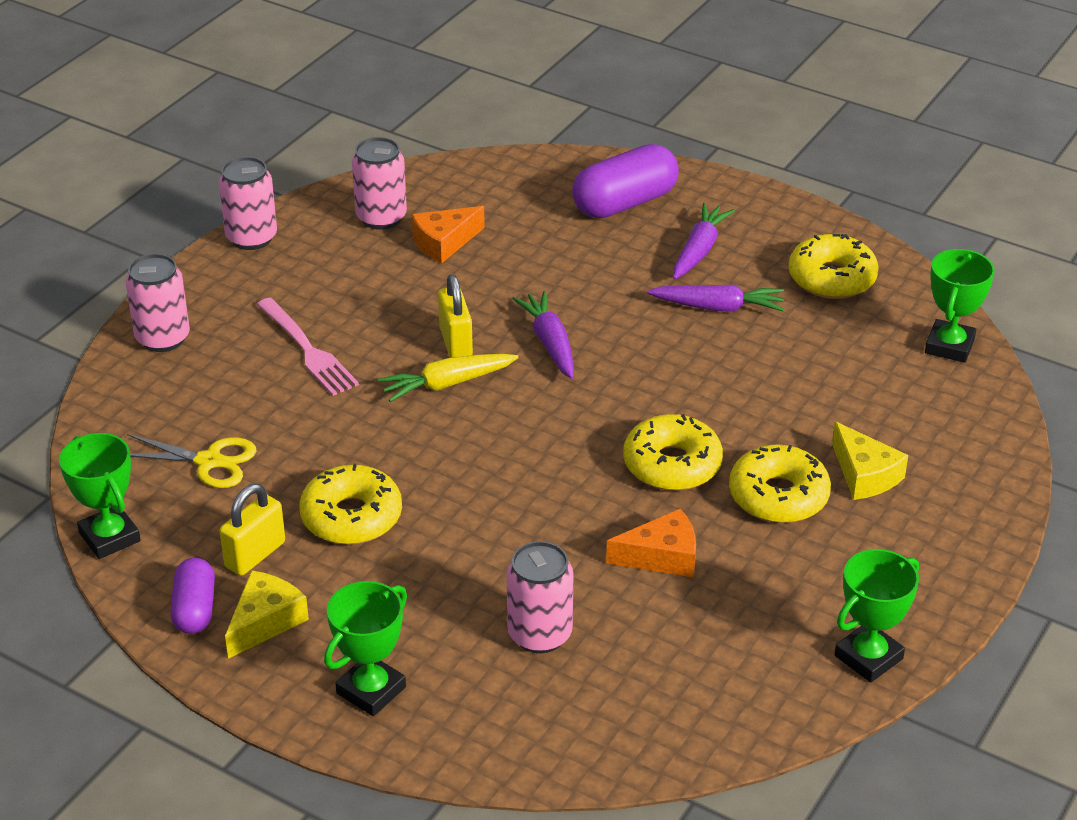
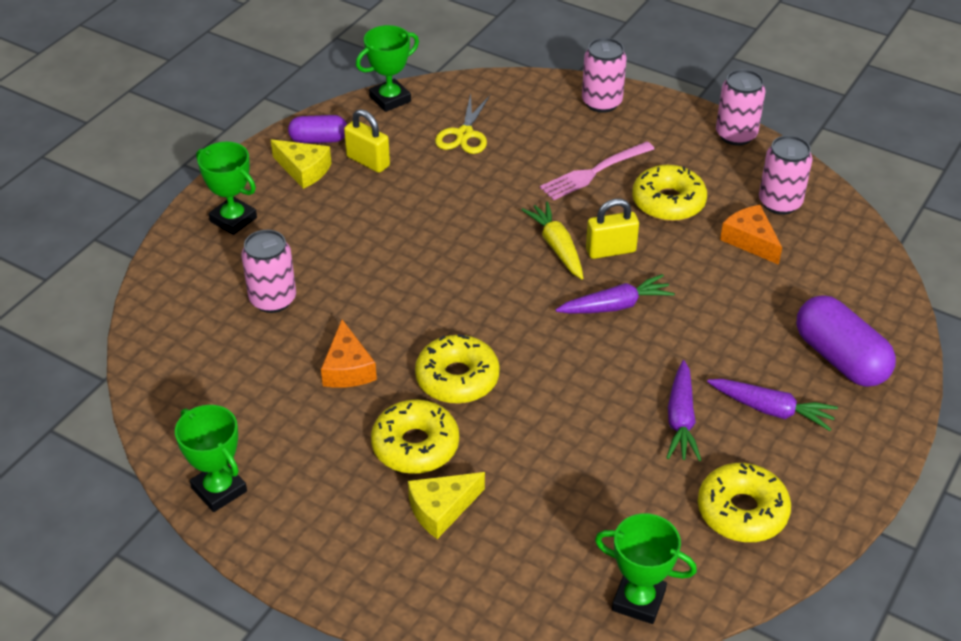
camera: 90 degrees right, 5 degrees up
(351, 517) = (403, 203): yellow donut -> yellow donut (668, 202)

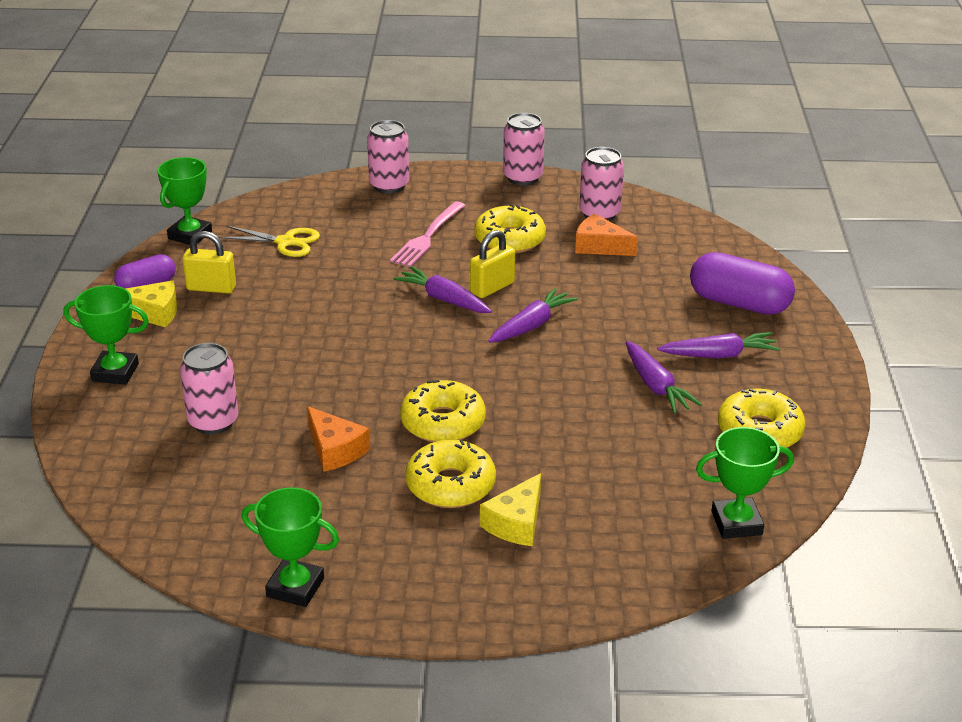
camera: 30 degrees left, 10 degrees down
(464, 134) = (285, 242): yellow scissors -> yellow scissors turned 60 degrees counterclockwise
(557, 247) = (444, 299): yellow carrot -> purple carrot

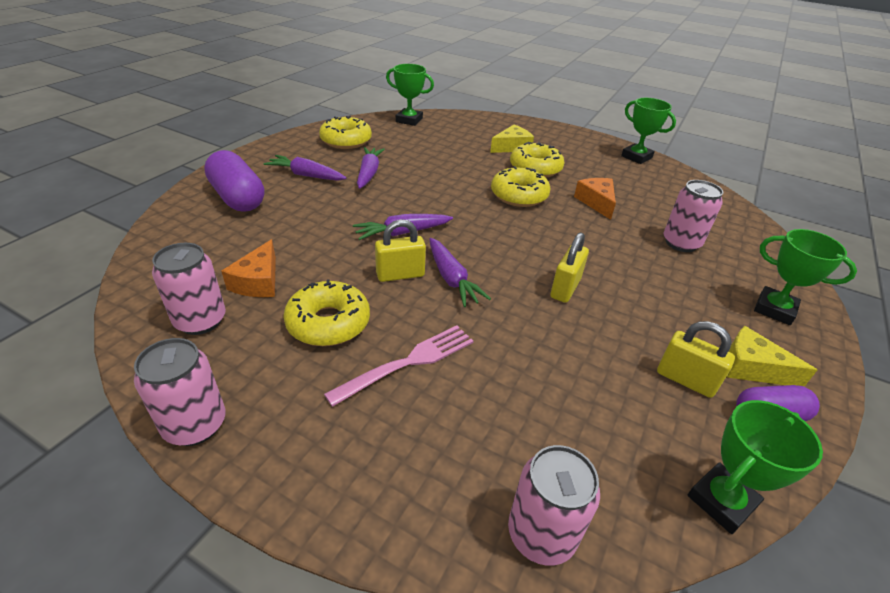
camera: 155 degrees left, 5 degrees up
(285, 242) = (582, 425): yellow scissors -> none
(333, 325) = (565, 288): none -> yellow padlock
(389, 185) = (383, 496): pink can -> pink can (541, 534)
(599, 246) = (258, 281): orange cheese -> orange cheese turned 45 degrees clockwise

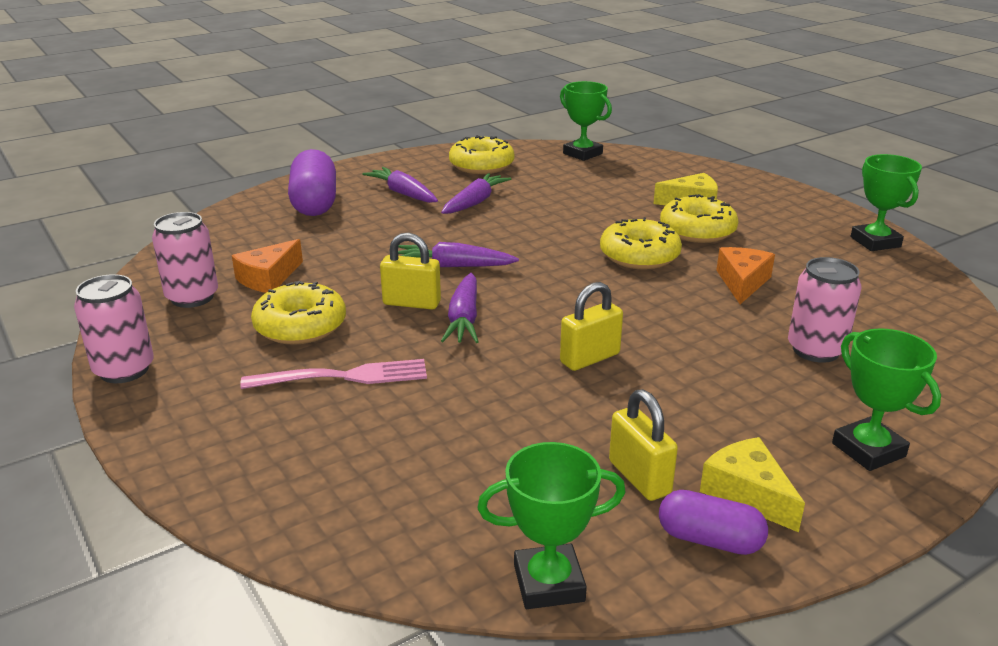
camera: 30 degrees right, 10 degrees down
(541, 534) = (331, 537): pink can -> none

